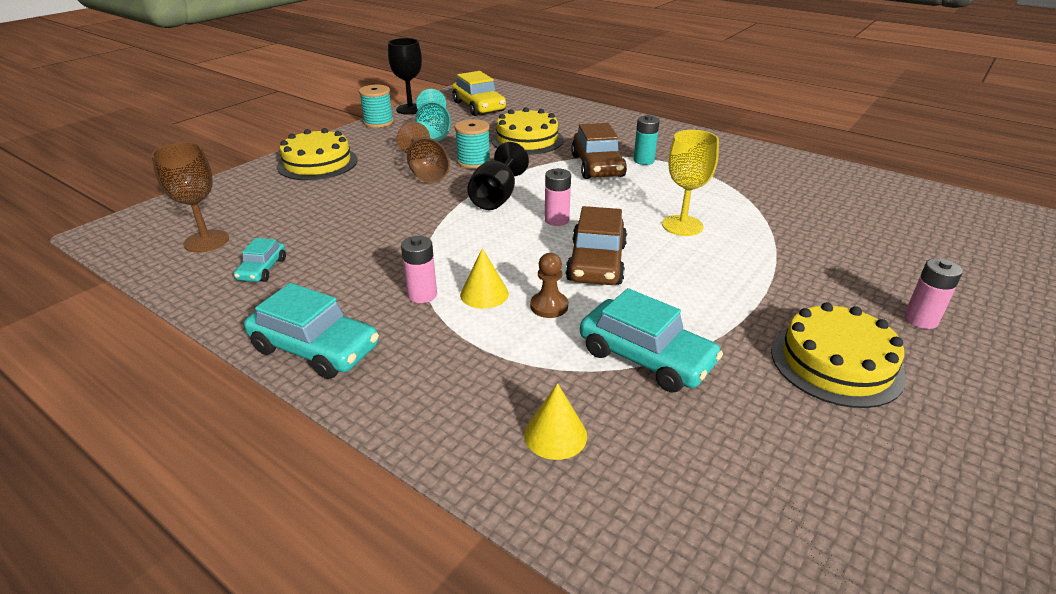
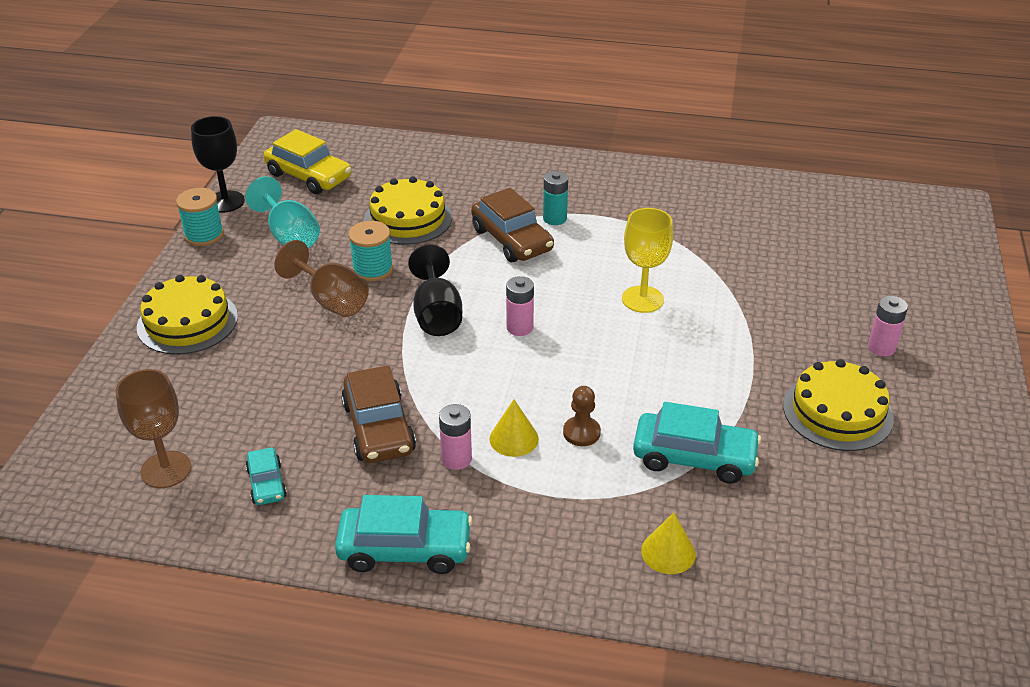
camera: 25 degrees left, 5 degrees up
(597, 262) = (592, 369): brown car -> brown car (379, 428)

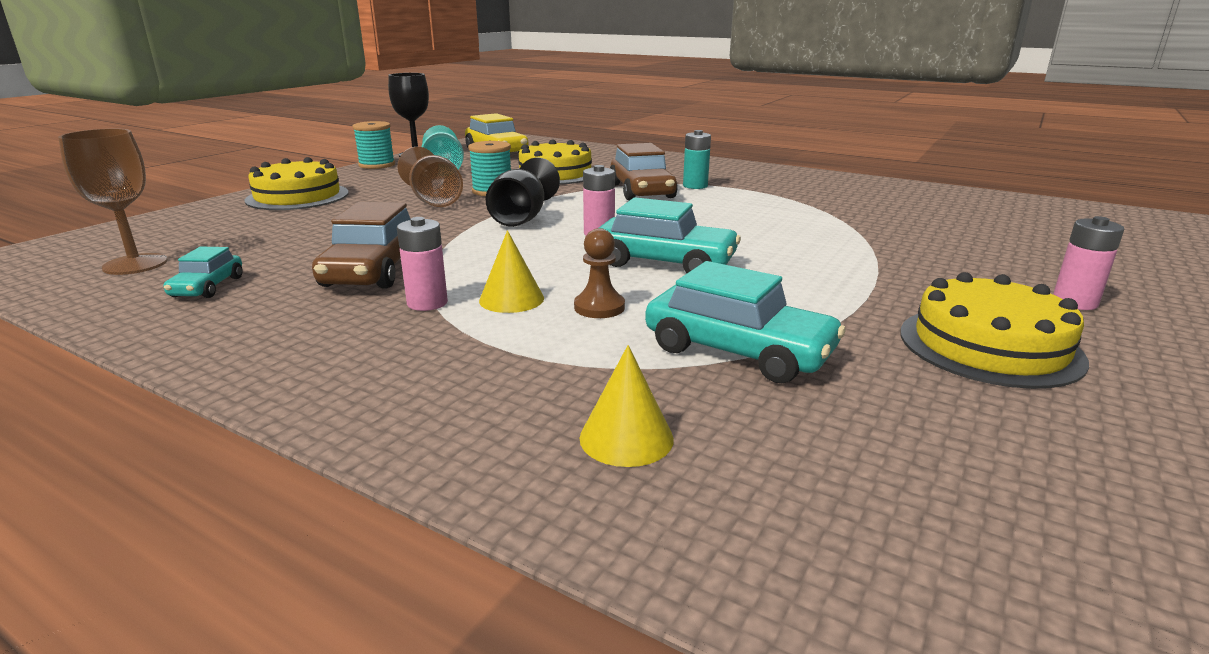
camera: 20 degrees right, 15 degrees down
(405, 549) = (270, 360): turquoise car -> turquoise car (664, 262)
(642, 299) = (754, 234): yellow goblet -> none

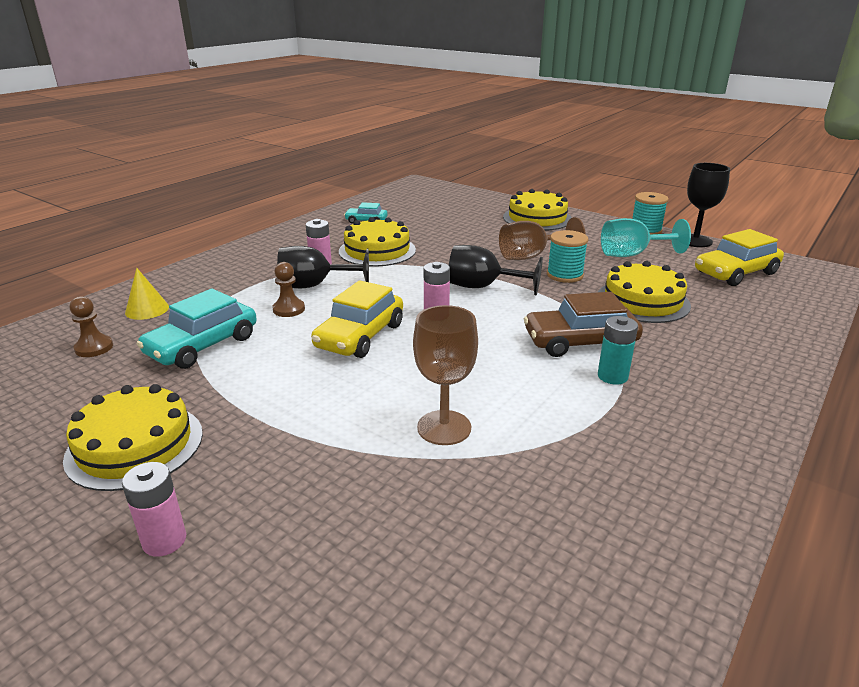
camera: 95 degrees right, 5 degrees up
(135, 264) = (405, 204): brown goblet -> brown goblet (444, 427)
(374, 270) = (377, 250): brown car -> yellow cake
(511, 299) = (315, 286): yellow cone -> black goblet
(664, 262) = (360, 336): turquoise car -> yellow car
(807, 456) = (94, 348): none -> brown pawn

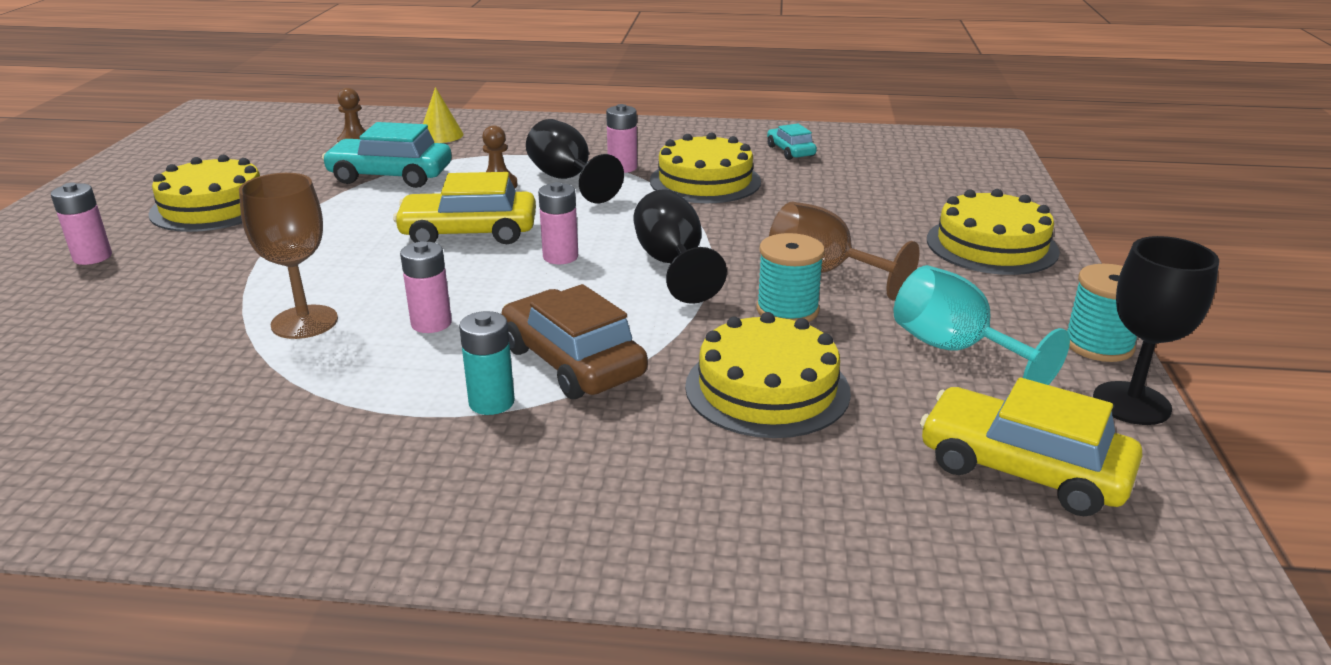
camera: 60 degrees right, 0 degrees up
(492, 377) = (431, 323): none -> pink battery

